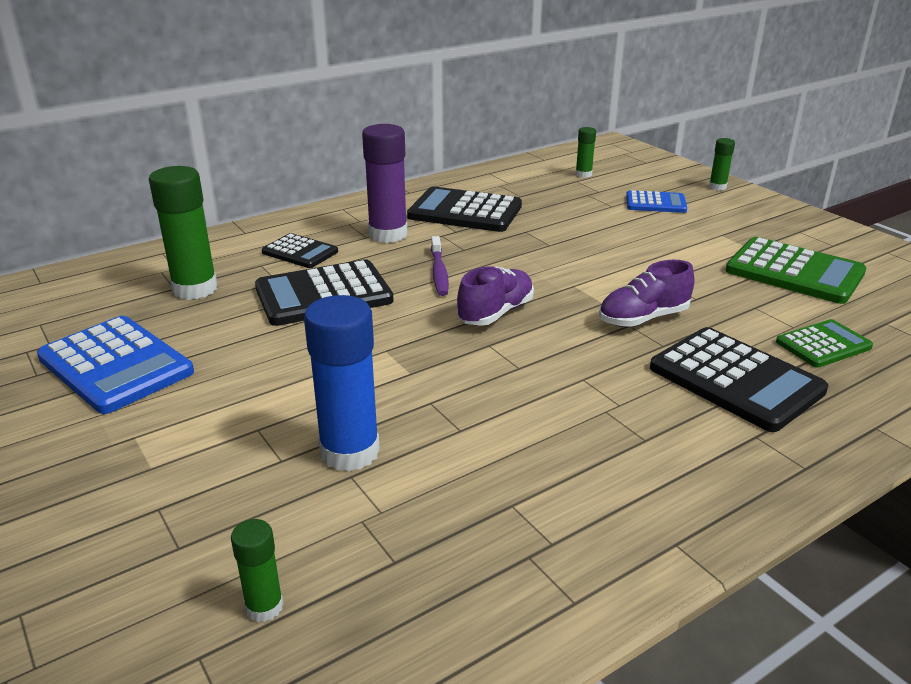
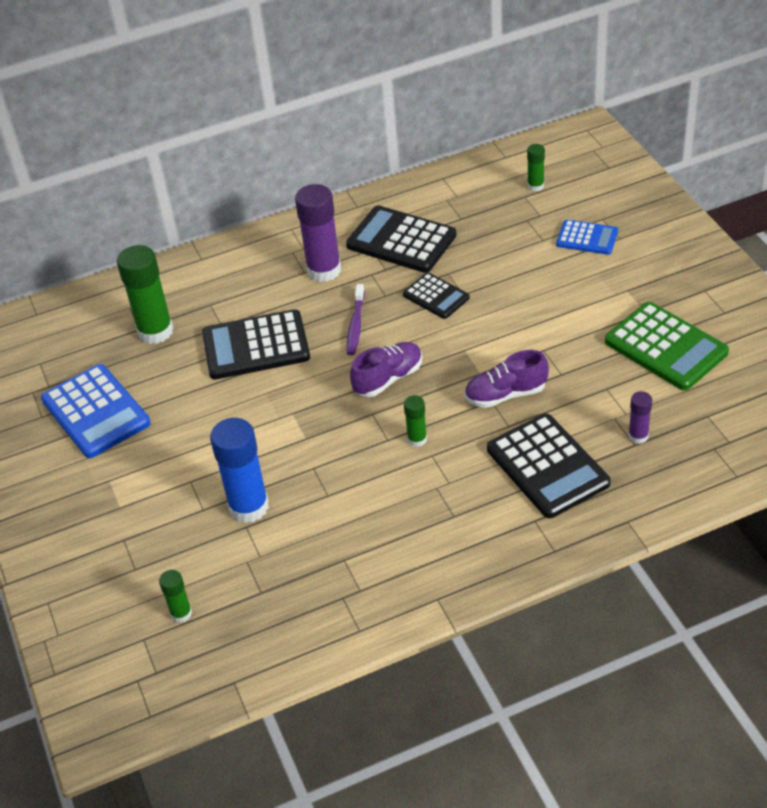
camera: 15 degrees right, 15 degrees up
(300, 252) = (244, 290): black calculator -> black calculator (436, 296)
(717, 187) = (661, 215): green glue stick -> green glue stick (417, 439)
(823, 344) = (638, 436): green calculator -> purple glue stick

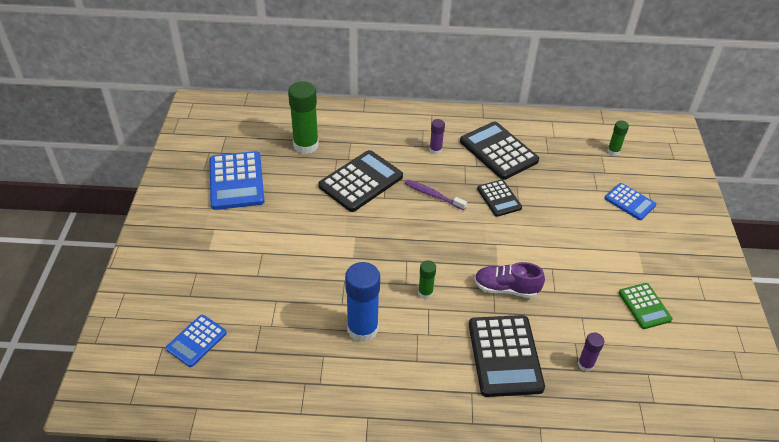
camera: 20 degrees right, 0 degrees up
(181, 613) = (196, 341): green glue stick -> blue calculator
(249, 507) = (286, 288): blue glue stick -> blue glue stick (362, 329)
(256, 346) = (360, 181): black calculator -> black calculator turned 120 degrees clockwise
(324, 270) = (435, 150): purple glue stick -> purple glue stick, size x0.50
(355, 325) = (433, 195): purple toothbrush -> purple toothbrush turned 90 degrees clockwise
(388, 378) = (432, 241): purple shoe -> none
(666, 347) = (644, 306): green calculator -> green calculator, size x0.58

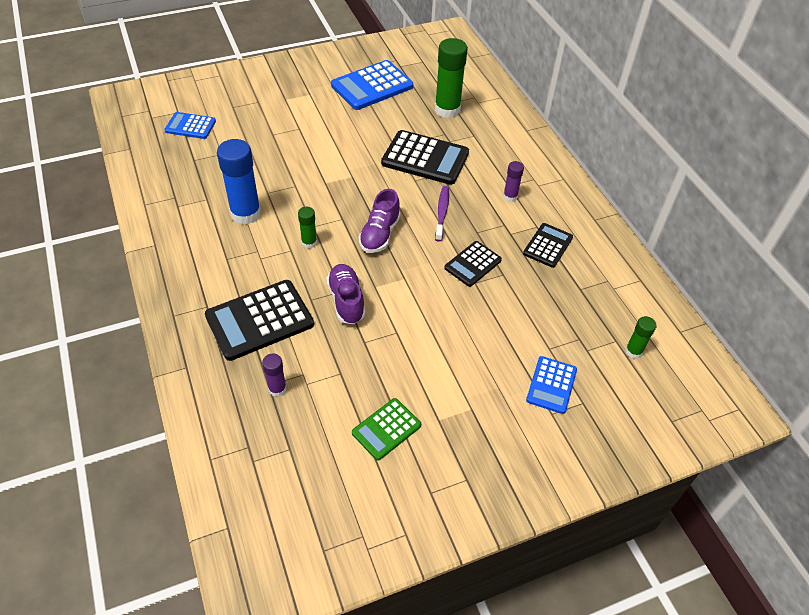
camera: 65 degrees right, 5 degrees up
(439, 242) = (380, 234): none -> purple shoe
(498, 151) = (547, 245): black calculator -> black calculator, size x0.58

